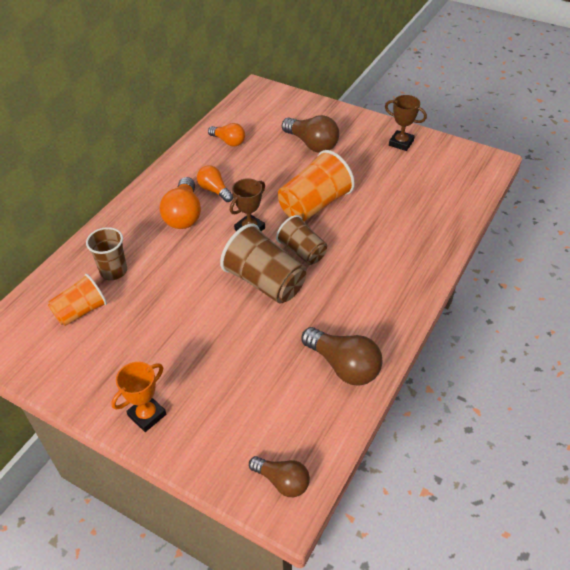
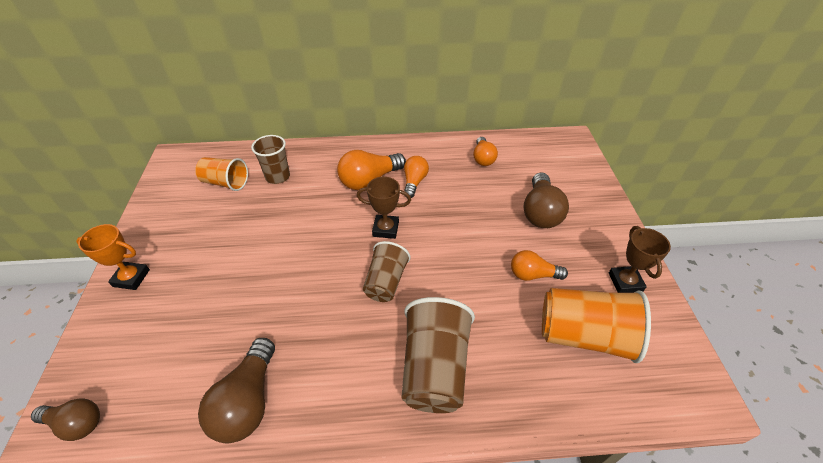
camera: 55 degrees right, 0 degrees up
(265, 282) = (326, 275): brown cup -> brown cup (434, 368)
(282, 481) = (76, 423): brown light bulb -> brown light bulb turned 75 degrees counterclockwise
(314, 205) = (457, 258): orange cup -> orange cup (584, 335)
(361, 178) = (533, 275): none -> orange light bulb

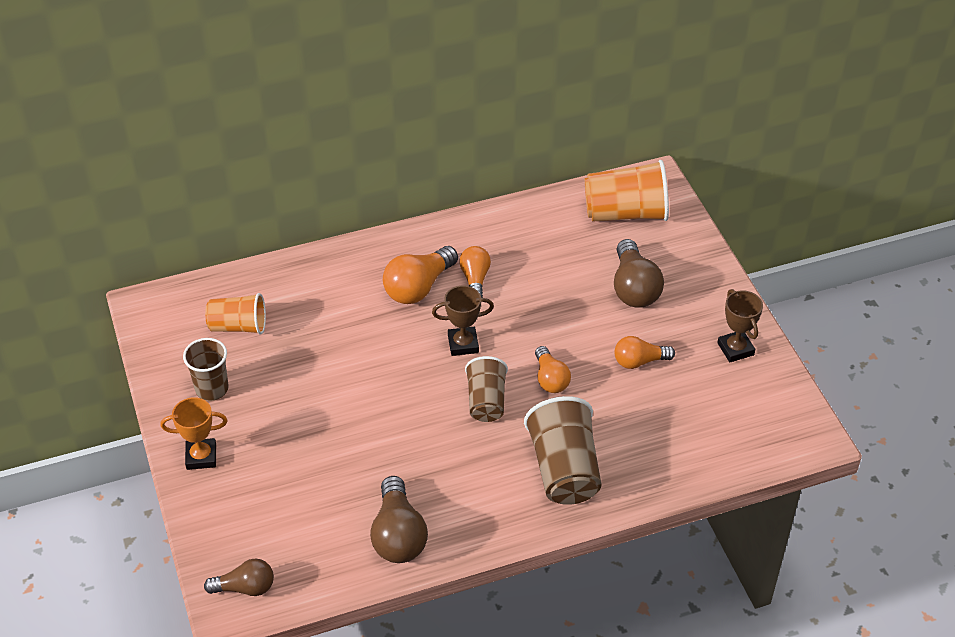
camera: 15 degrees left, 0 degrees up
(278, 176) = (300, 305): brown cup -> brown cup (212, 389)
(483, 158) = (549, 229): orange light bulb -> orange light bulb (550, 379)
(584, 335) = (700, 410): orange cup -> orange cup (625, 213)

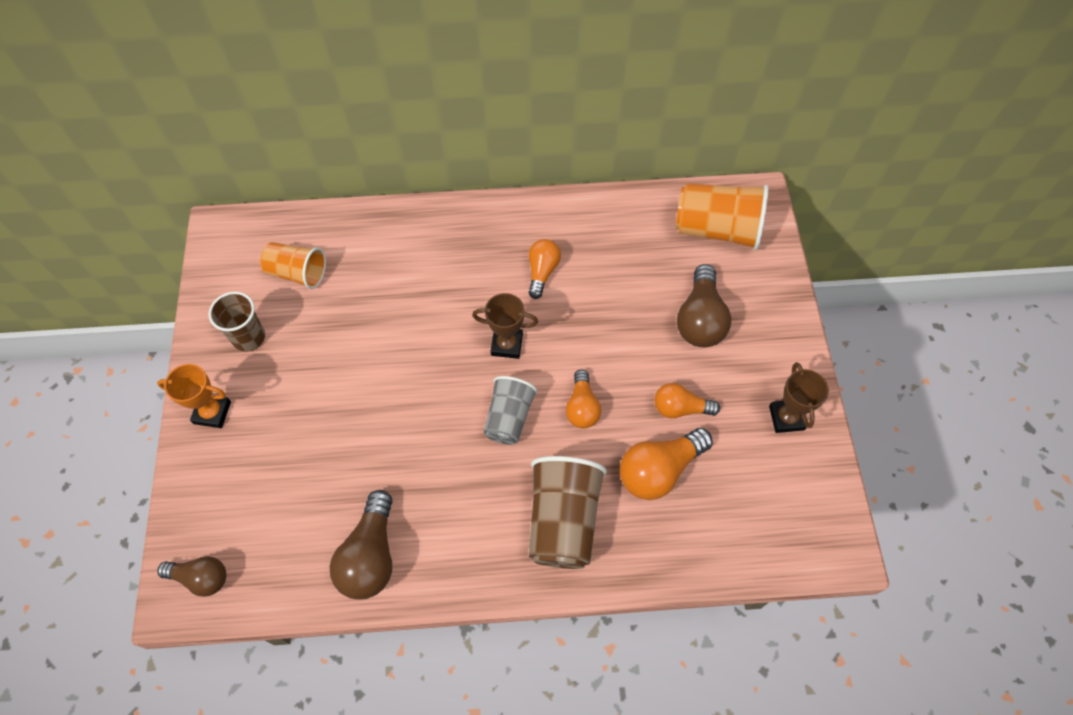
camera: 15 degrees right, 15 degrees up
(418, 287) = (484, 269): orange light bulb -> orange light bulb (659, 470)
(486, 401) = (509, 418): brown cup -> grey cup

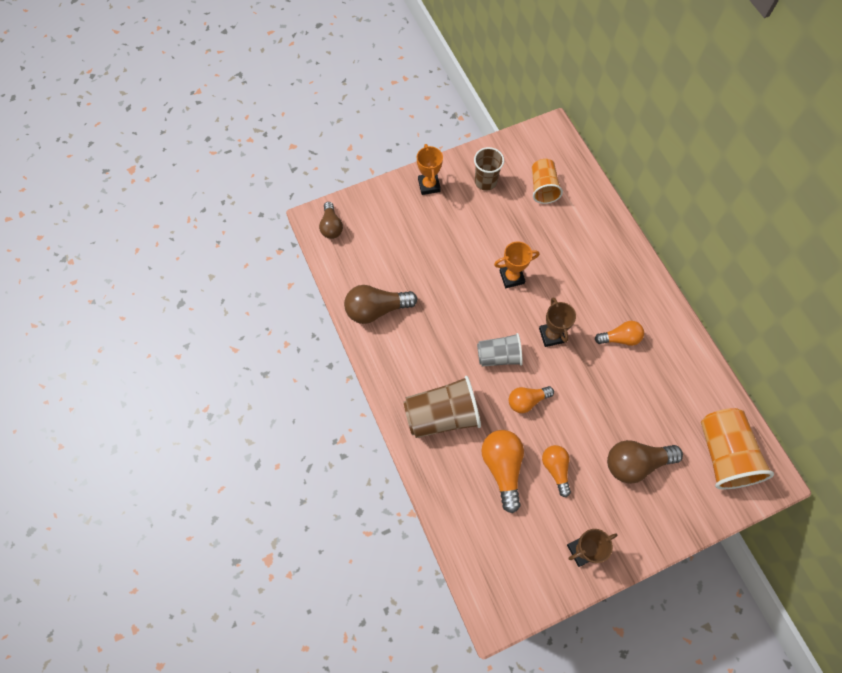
camera: 70 degrees right, 5 degrees up
(406, 360) = (511, 277): none -> orange trophy
(659, 470) = (502, 468): orange light bulb -> orange light bulb turned 45 degrees clockwise

